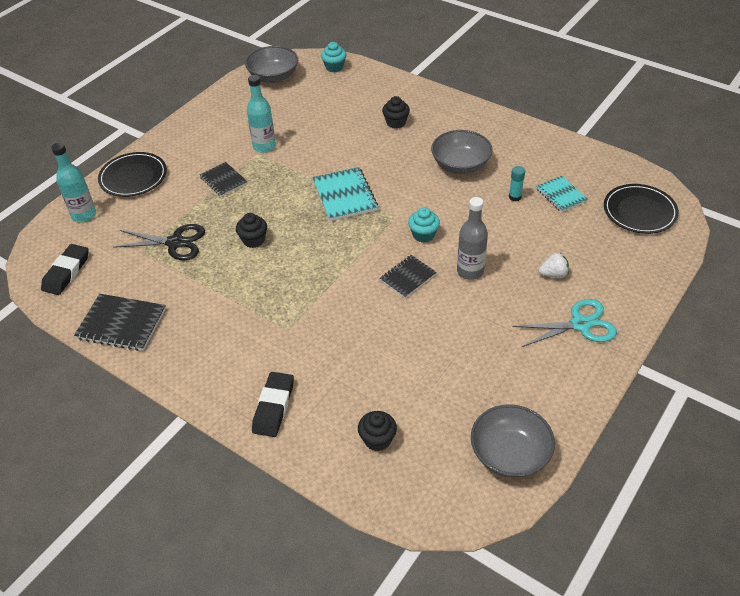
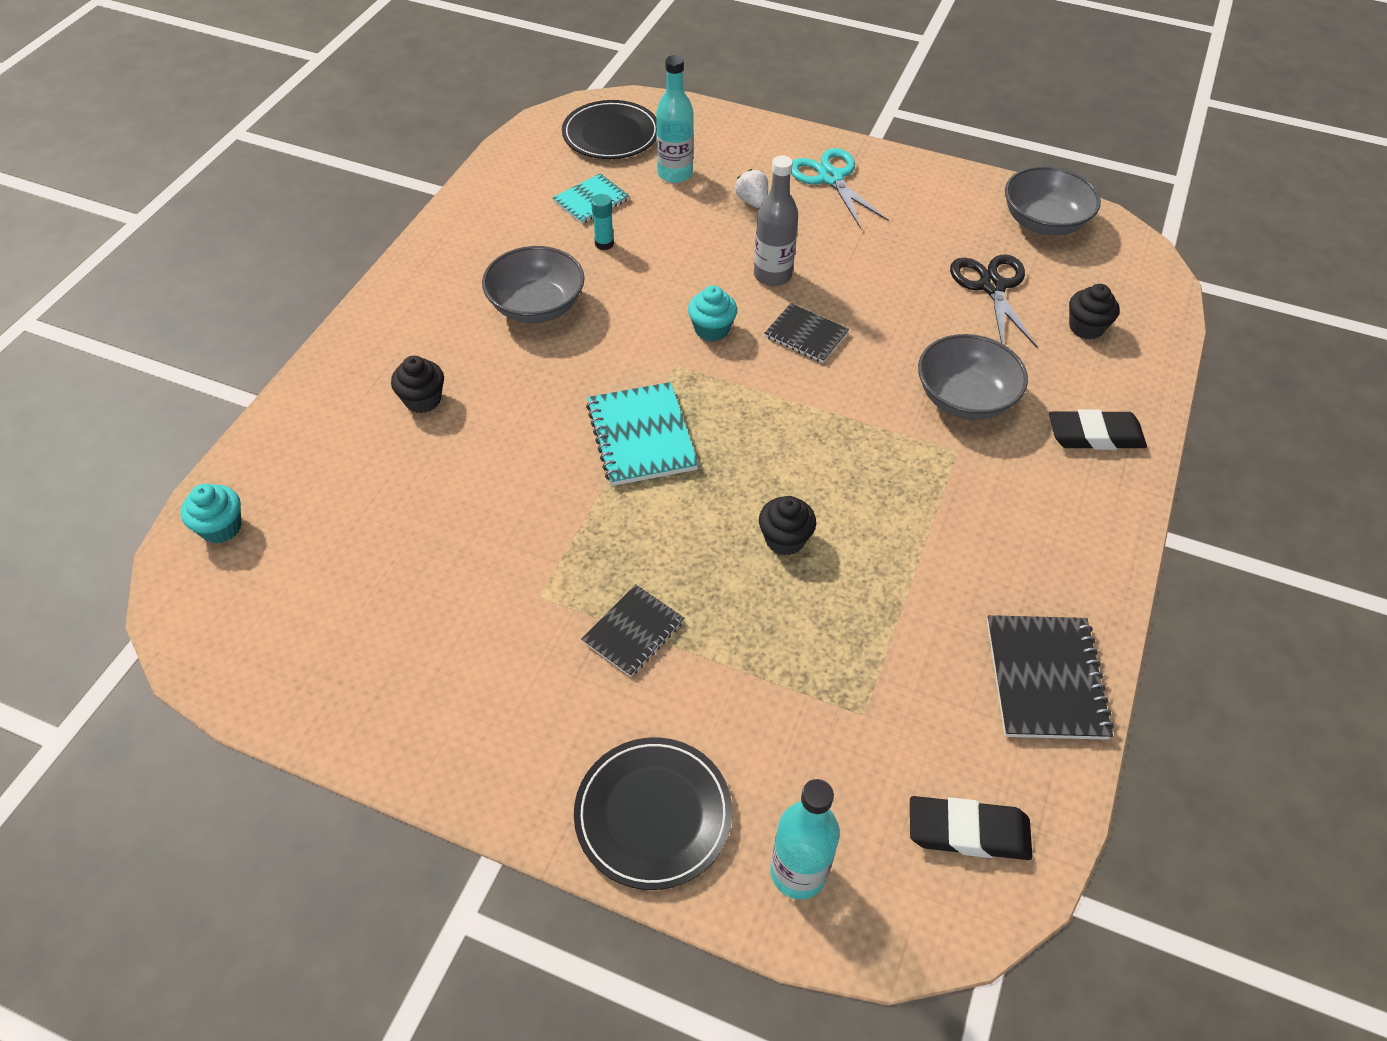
camera: 105 degrees left, 5 degrees up
(175, 242) = (827, 661): black scissors -> black scissors (992, 286)
(264, 146) = (515, 589): turquoise bottle -> turquoise bottle (675, 174)
(273, 76) = (250, 635): grey bowl -> grey bowl (965, 398)
(345, 196) = (641, 436): turquoise notebook -> turquoise notebook turned 75 degrees counterclockwise

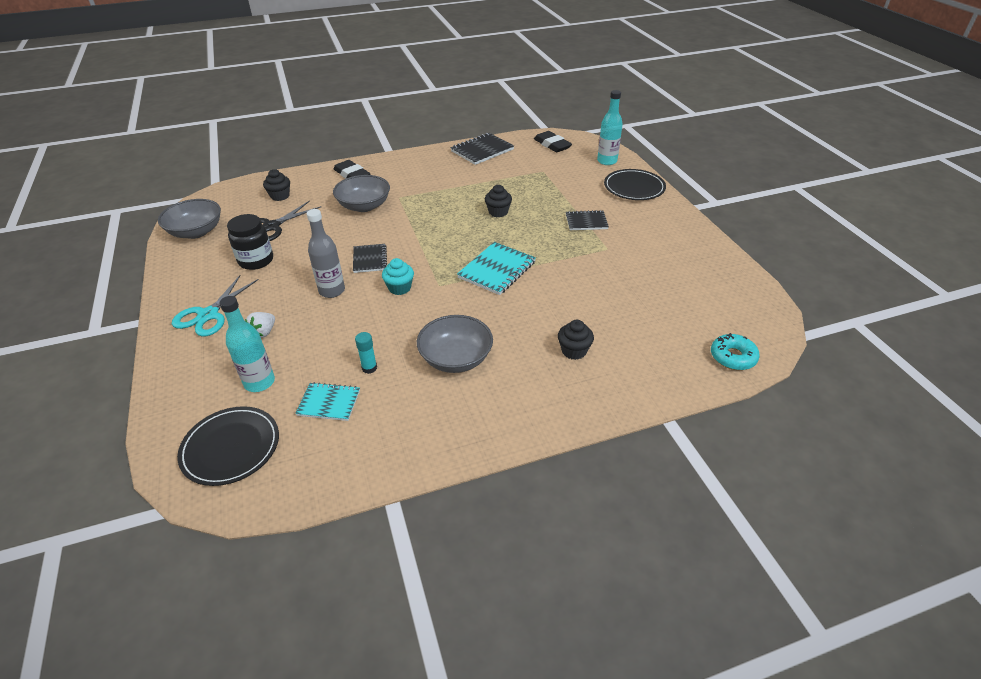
camera: 130 degrees left, 10 degrees down
(221, 527) = (733, 357): turquoise cupcake -> turquoise donut
(912, 244) = (256, 260): none -> black jar

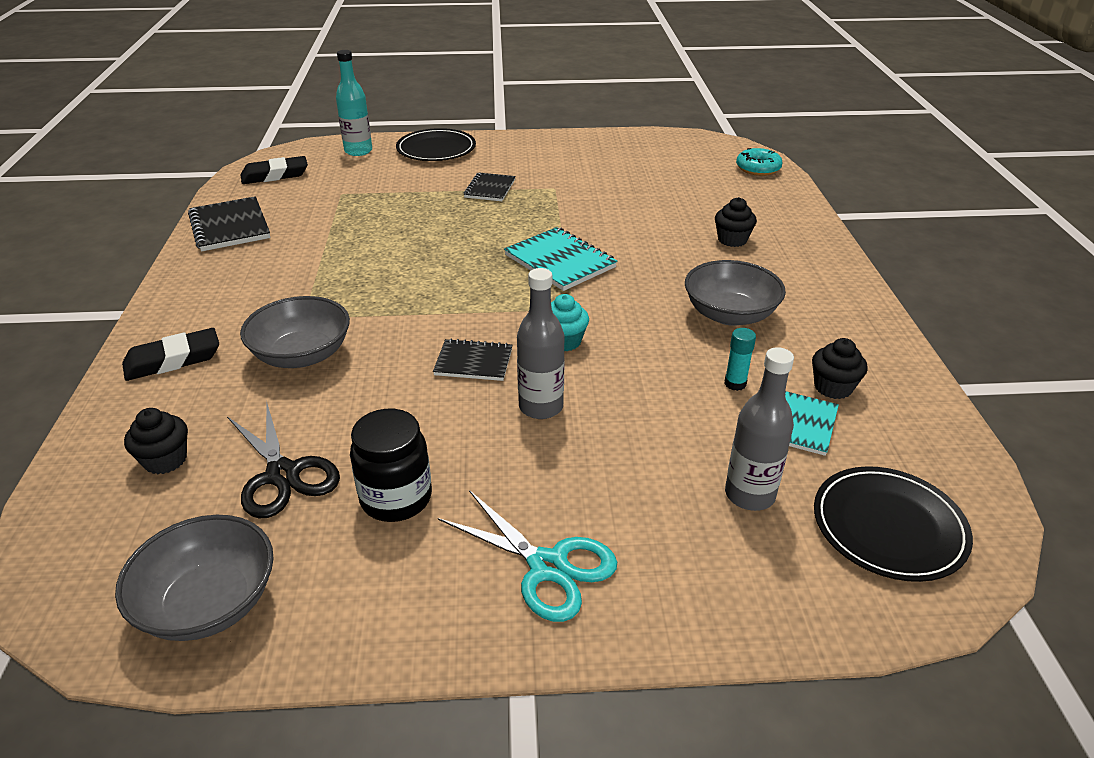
camera: 75 degrees left, 5 degrees down
(259, 382) = (749, 495): turquoise bottle -> grey bottle
(264, 332) = (625, 489): white strawberry -> none
(498, 212) = (421, 240): black cupcake -> black cupcake (833, 387)

